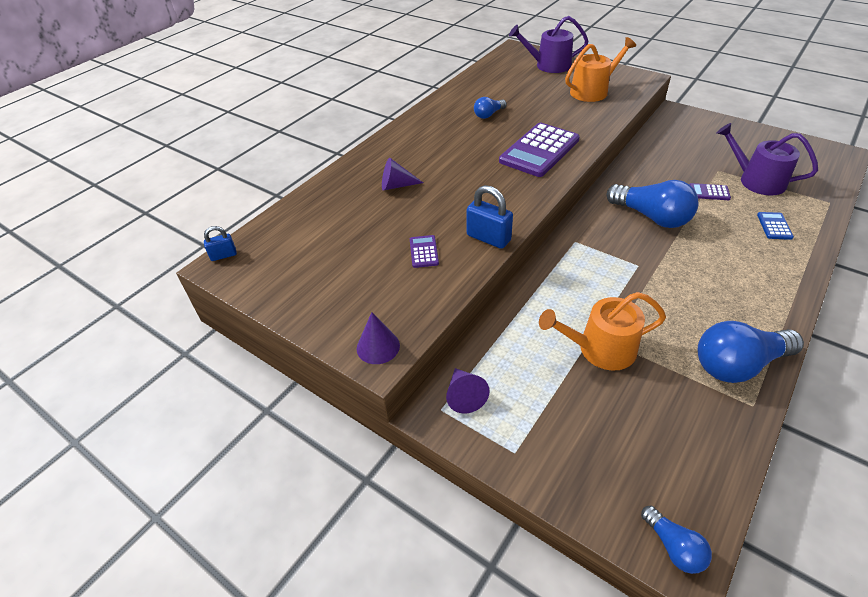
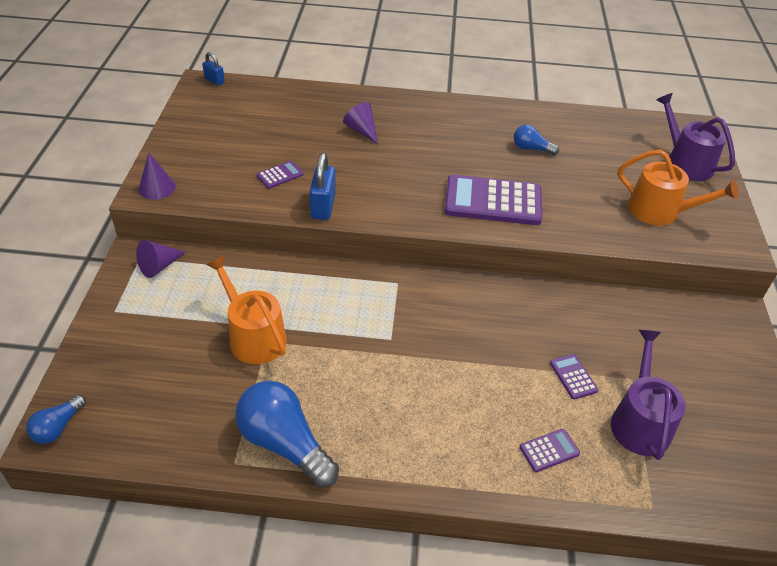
camera: 55 degrees right, 0 degrees up
(652, 217) = (483, 334): blue light bulb -> none
(774, 226) = (549, 450): blue calculator -> purple calculator

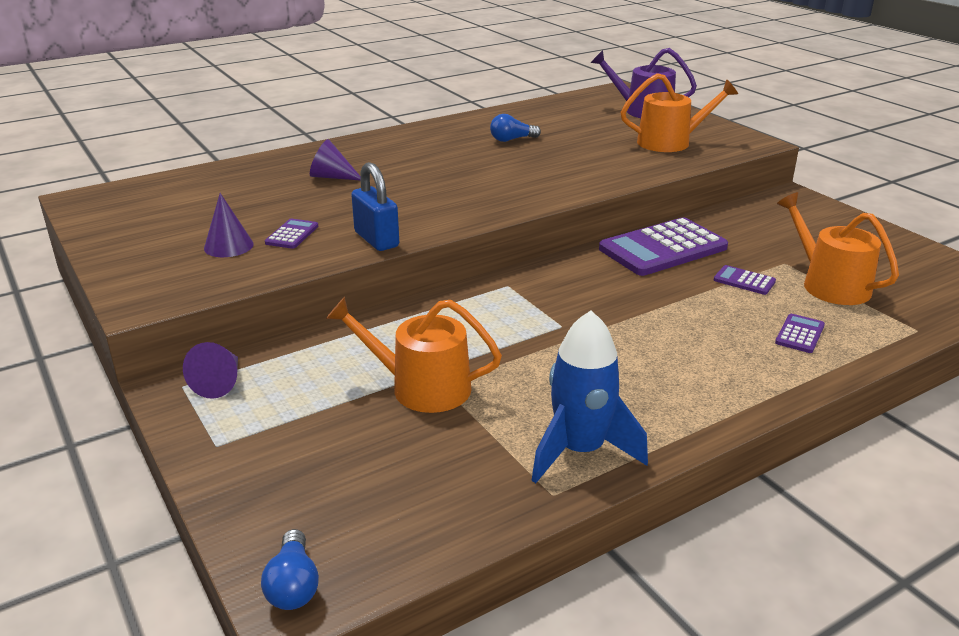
camera: 35 degrees left, 15 degrees down
(157, 187) = (150, 295): purple cone -> purple cone (228, 246)
(214, 80) = (94, 192): blue padlock -> none
(284, 443) = (580, 451): blue light bulb -> blue rocket
(493, 201) = (533, 181): purple calculator -> purple calculator (663, 248)
(639, 421) = (829, 284): purple watering can -> orange watering can

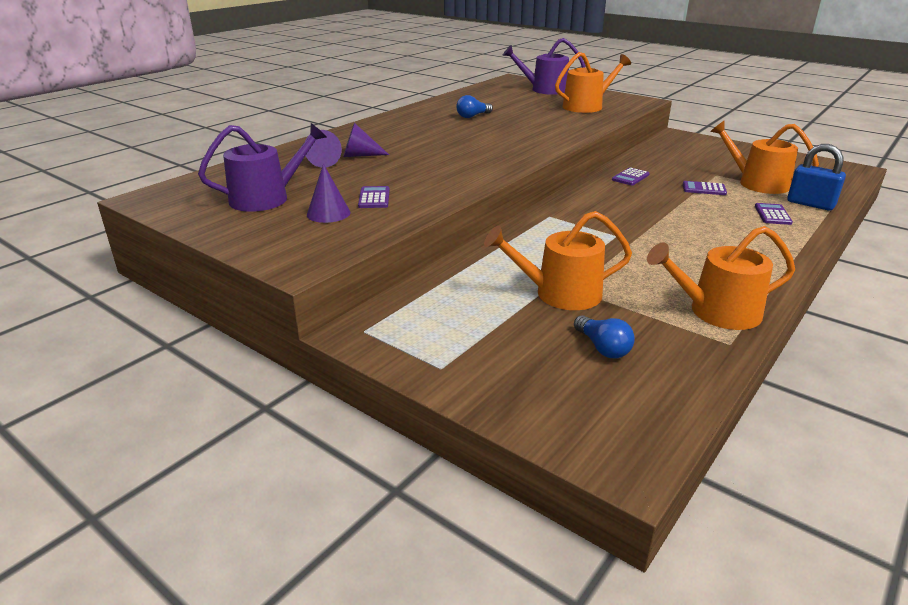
camera: 20 degrees left, 0 degrees up
(188, 217) = (266, 198): none -> purple watering can
(220, 383) = (394, 322): purple cone -> purple cone (324, 161)
(293, 586) = (615, 453): blue light bulb -> blue light bulb (603, 348)
(376, 240) = (448, 192): blue padlock -> blue padlock (810, 204)
(580, 451) = (716, 312): blue rocket -> orange watering can
(663, 248) = (630, 177): purple calculator -> purple calculator, size x0.44

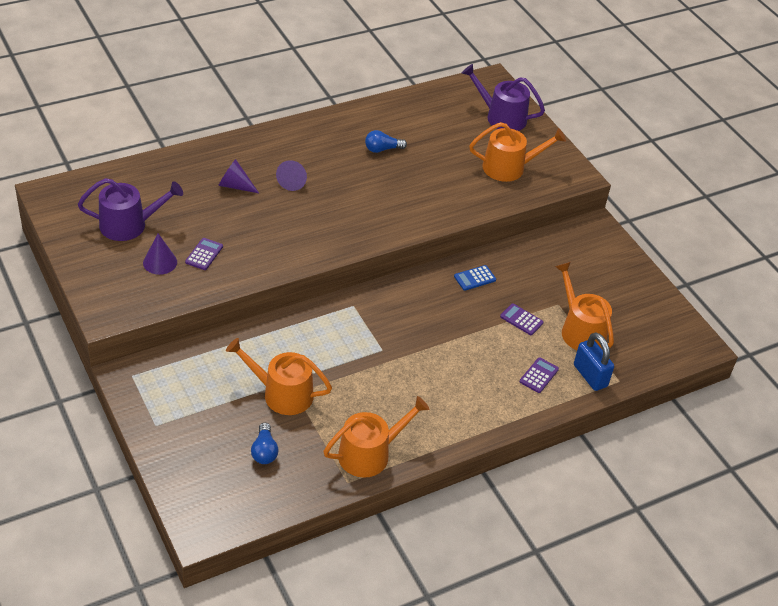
camera: 20 degrees right, 15 degrees up
(324, 161) = (201, 185): purple cone -> purple cone (293, 181)
(630, 177) = (475, 278): purple calculator -> blue calculator
(716, 312) = (370, 454): orange watering can -> orange watering can turned 135 degrees clockwise

